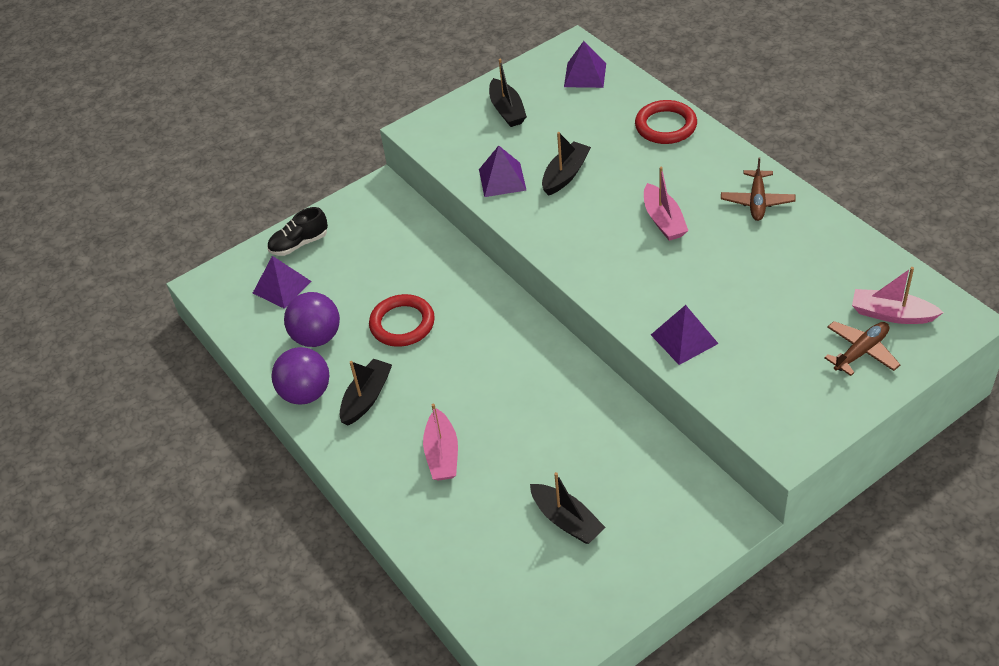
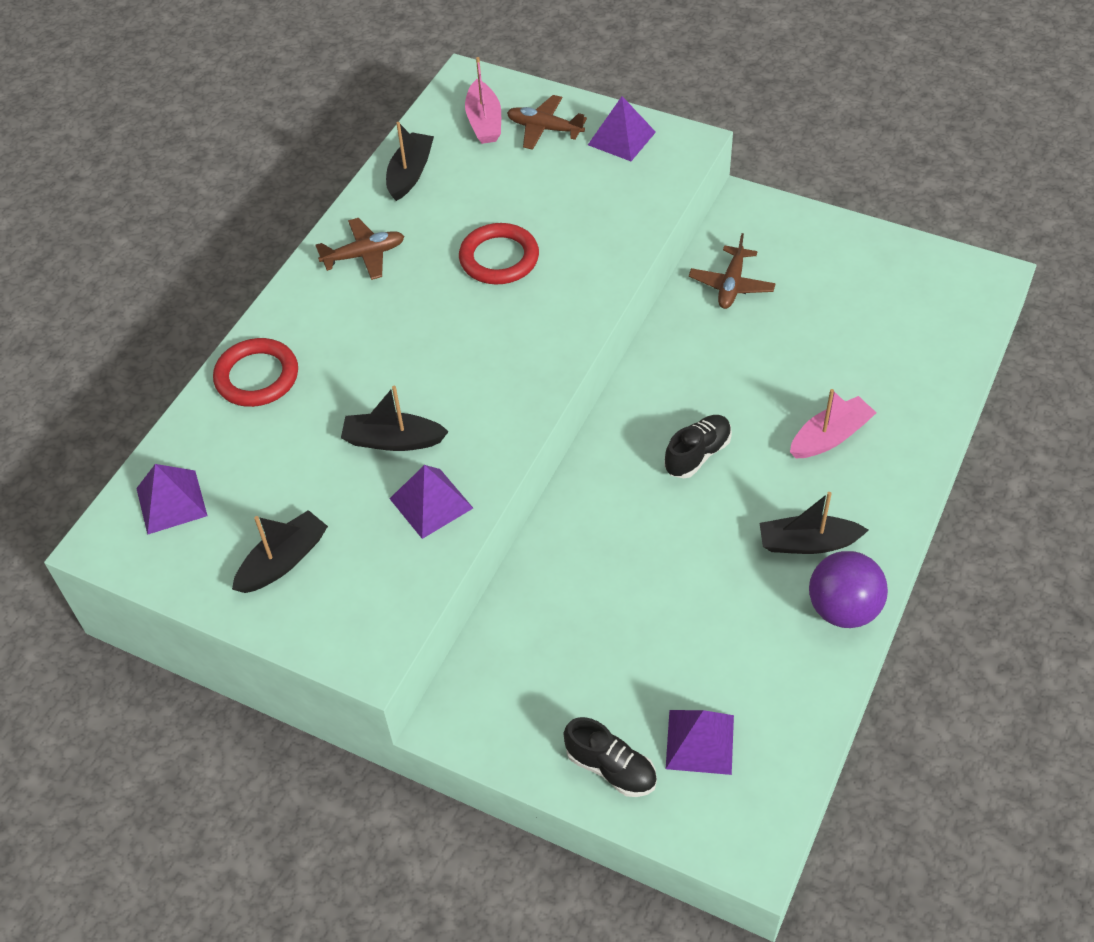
camera: 120 degrees left, 5 degrees up
(317, 337) = (755, 646): purple ball -> none
(402, 324) = (680, 564): red ring -> red ring (499, 258)
(482, 368) = (697, 454): none -> black shoe
(567, 520) = (832, 309): black boat -> black boat (410, 173)
(638, 462) = (731, 285): none -> brown plane
(663, 220) = (433, 320): pink boat -> none
(684, 339) = (602, 247): purple pyramid -> purple pyramid (621, 138)

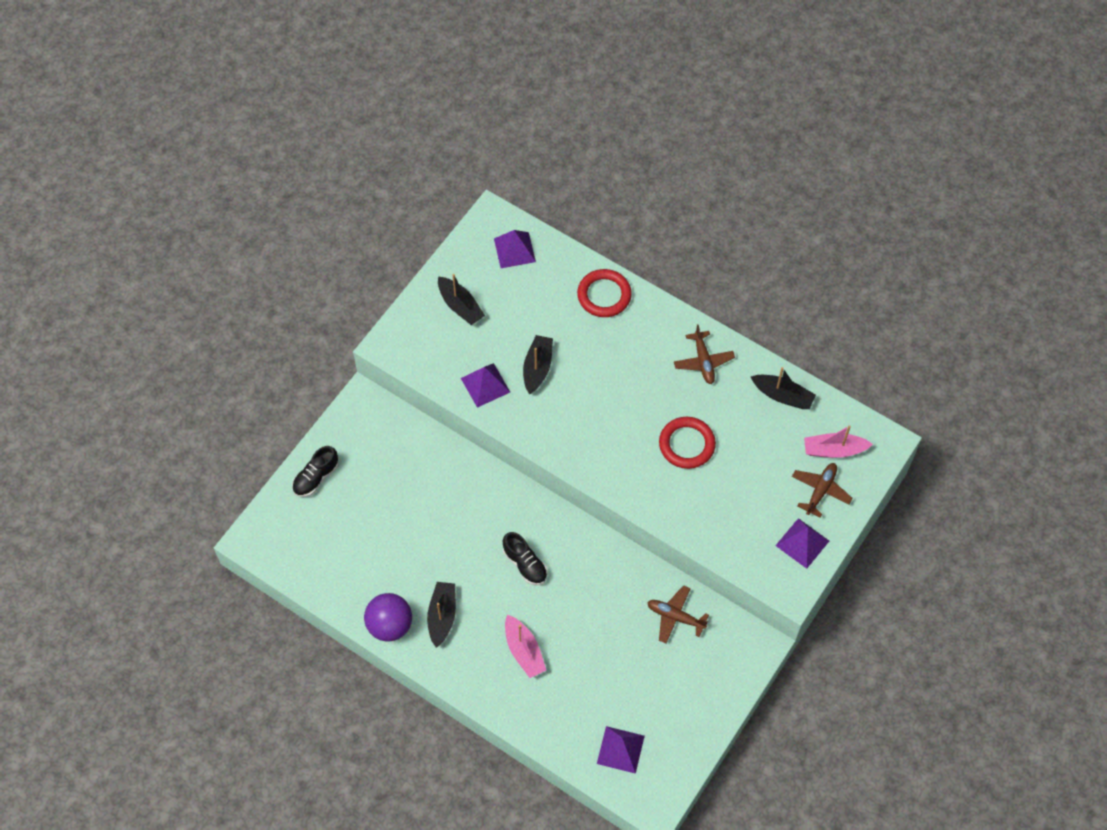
camera: 95 degrees right, 10 degrees up
(700, 742) = (321, 526): purple pyramid -> purple pyramid (620, 749)

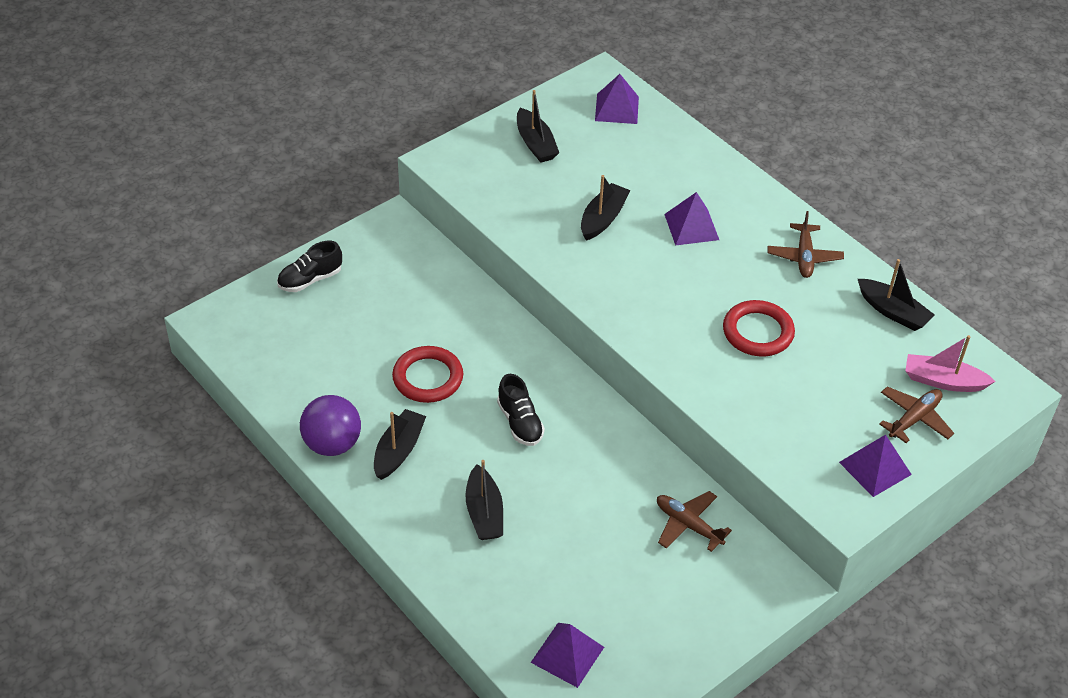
camera: 15 degrees right, 15 degrees down
(485, 385) = (536, 220): purple pyramid -> purple pyramid (691, 227)
(524, 651) = (484, 513): pink boat -> black boat
(604, 295) = (705, 170): red ring -> red ring (428, 378)

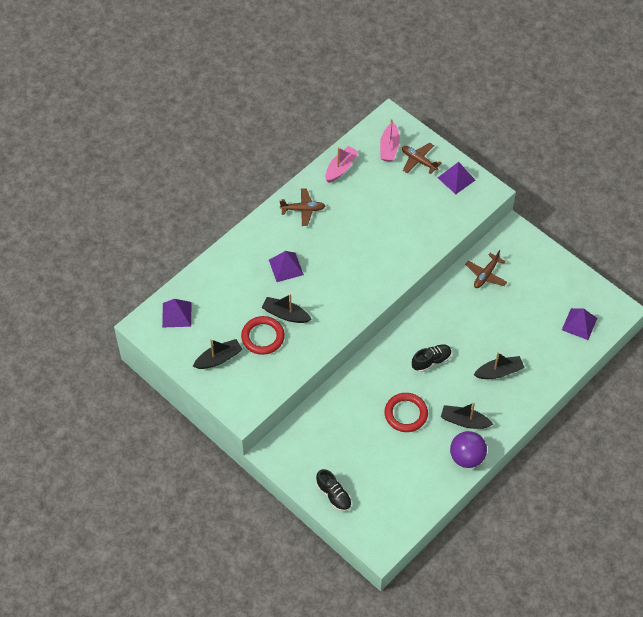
camera: 95 degrees left, 10 degrees up
(758, 332) = (368, 231): red ring -> red ring (263, 337)
(893, 312) = (341, 168): black boat -> pink boat

